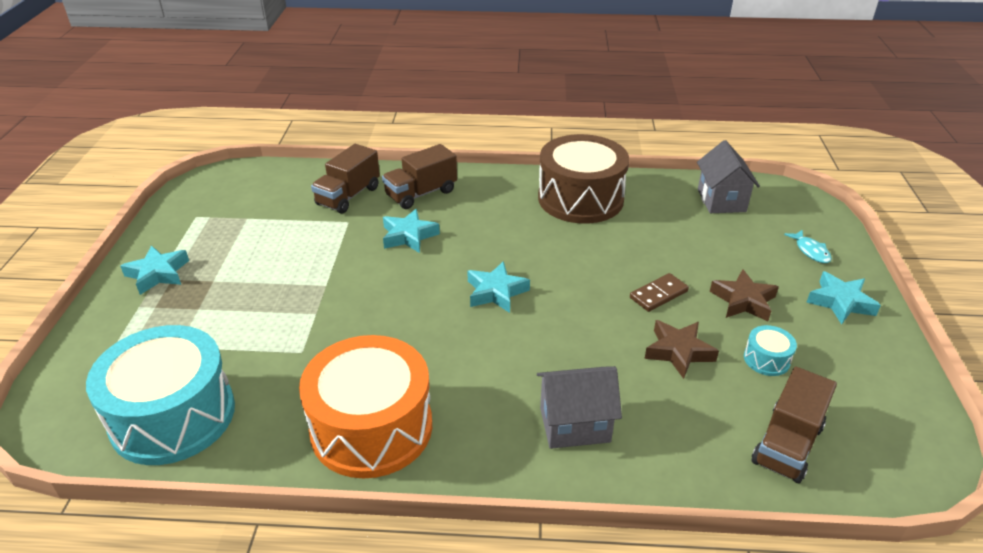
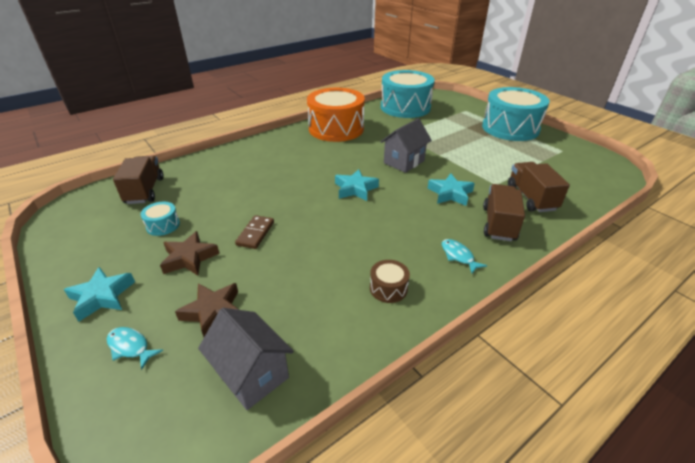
camera: 140 degrees right, 0 degrees up
(158, 274) = (510, 128): turquoise star -> turquoise drum
(496, 191) = (458, 256): none -> turquoise fish
(574, 425) = (256, 158): grey house -> grey house (404, 162)
(580, 199) = (388, 288): brown drum -> brown drum, size x0.41
(678, 352) = (222, 206): brown star -> brown star (213, 312)

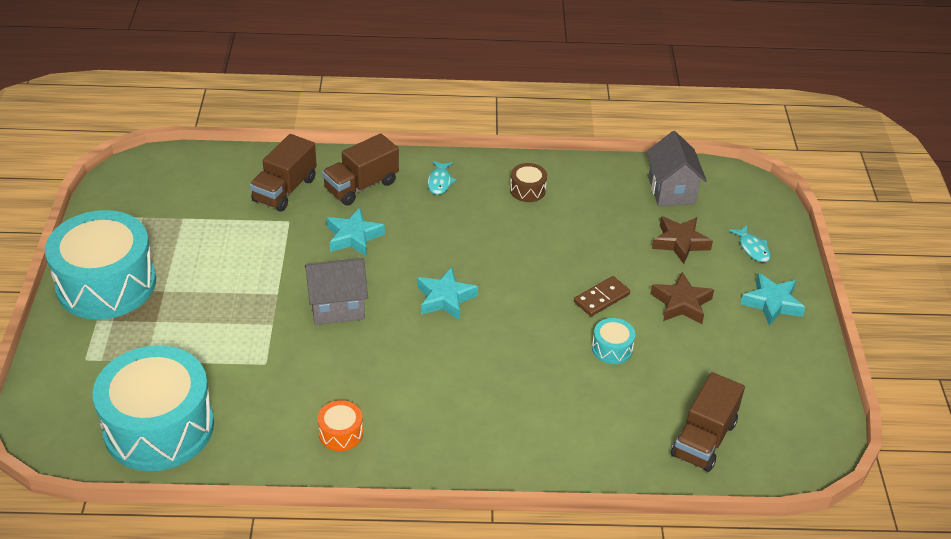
camera: 145 degrees left, 5 degrees up
(163, 225) = (696, 362): turquoise drum -> turquoise drum (612, 348)
(336, 129) = (341, 433): orange drum -> orange drum, size x0.41

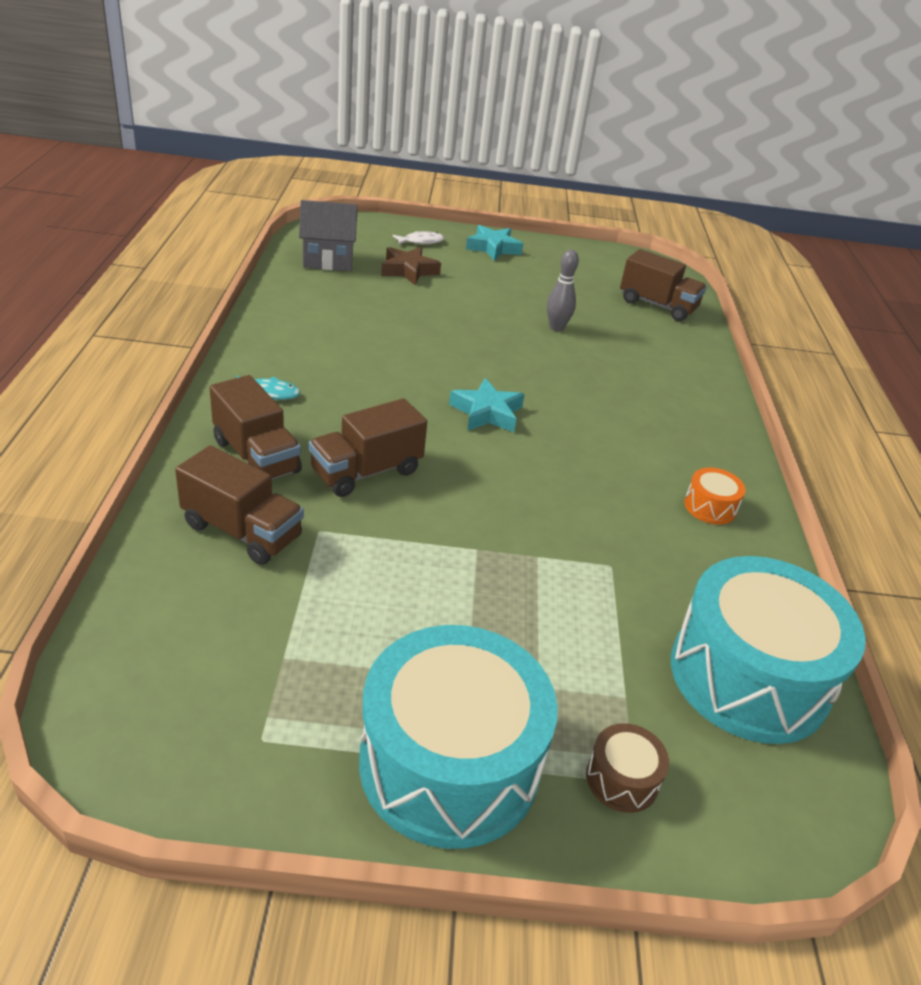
camera: 90 degrees left, 5 degrees down
(337, 307) = (503, 495): grey house -> none
(353, 237) = (366, 472): turquoise star -> brown truck
(527, 190) = (303, 336): brown drum -> brown drum (622, 779)
(601, 298) = (487, 321): brown domino -> none
(612, 348) = (556, 327): turquoise drum -> grey bowling pin
(681, 303) = (494, 285): brown star -> none
(752, 248) = (421, 241): turquoise fish -> white fish

